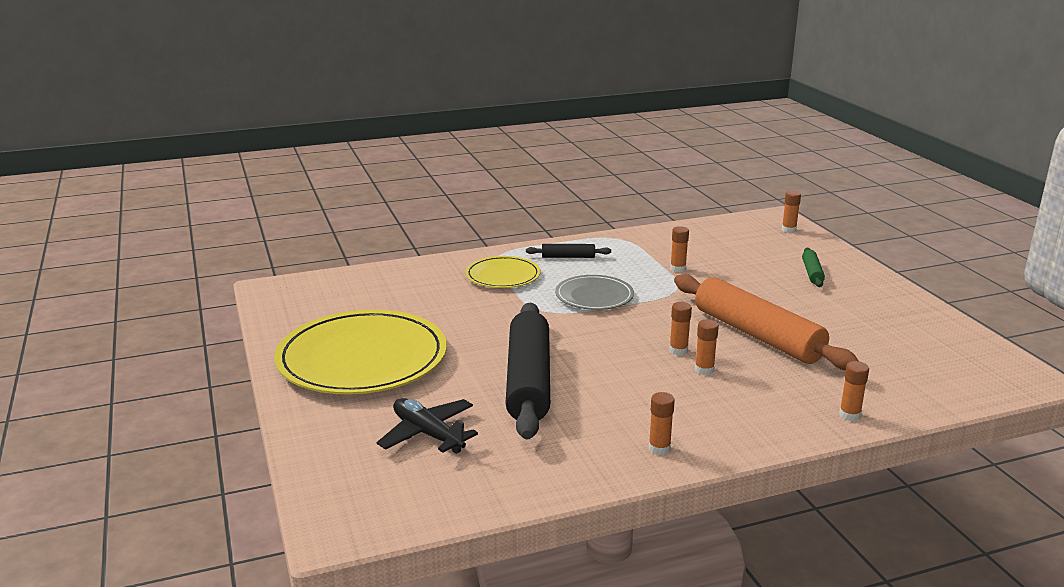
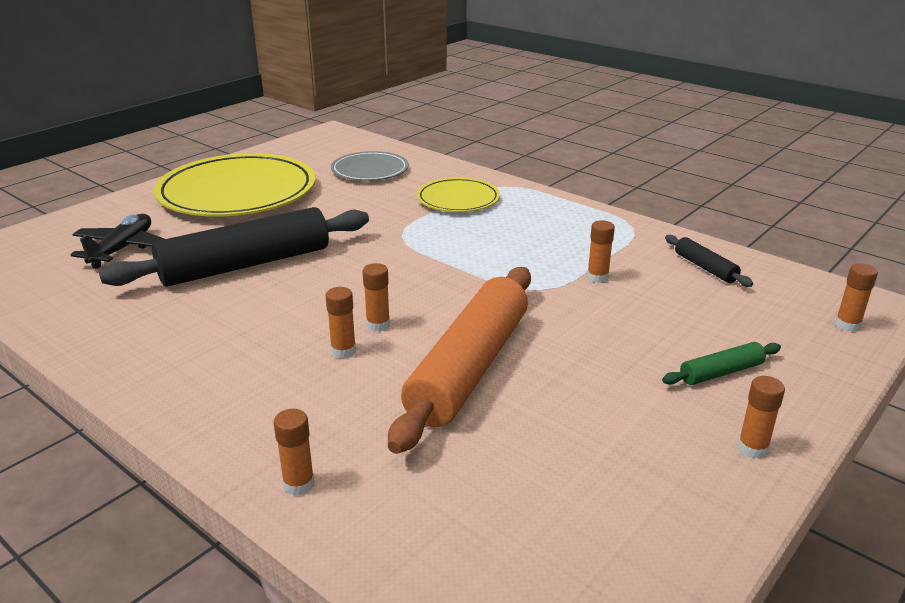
camera: 60 degrees right, 5 degrees up
(568, 257) = (544, 215): black rolling pin -> black rolling pin (705, 268)
(594, 296) = (464, 250): grey plate -> grey plate (370, 170)
(659, 448) = (145, 362): orange glue stick -> orange glue stick (752, 448)

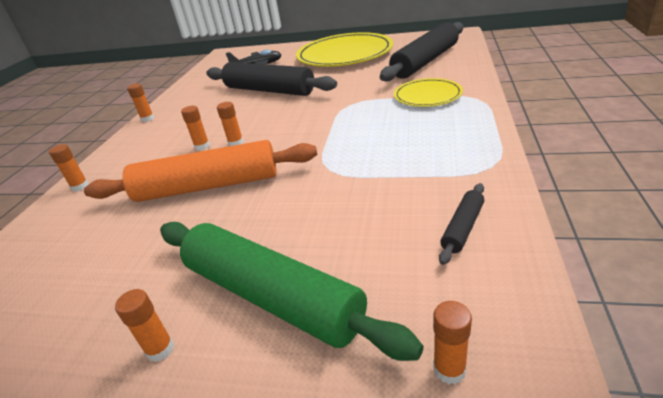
camera: 65 degrees right, 5 degrees up
(370, 170) = (425, 61): grey plate -> black rolling pin
(597, 277) = (375, 184): orange glue stick -> orange glue stick (147, 119)
(721, 372) = (271, 295): green rolling pin -> green rolling pin, size x2.31

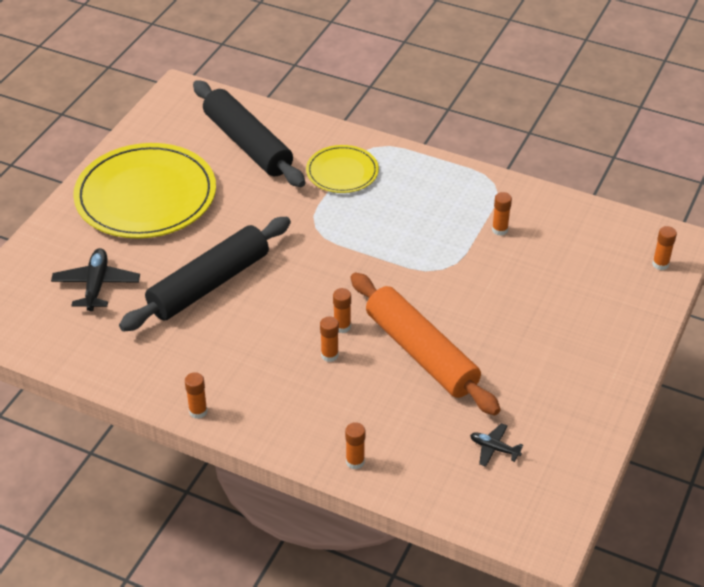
camera: 80 degrees left, 10 degrees up
(67, 262) = (494, 448): none -> black plane
(160, 349) = (610, 381): orange glue stick -> orange glue stick (499, 230)
(208, 186) = (421, 352): orange rolling pin -> orange rolling pin turned 45 degrees counterclockwise
(271, 295) = (583, 324): green rolling pin -> none
(462, 228) = (557, 222): black rolling pin -> none

